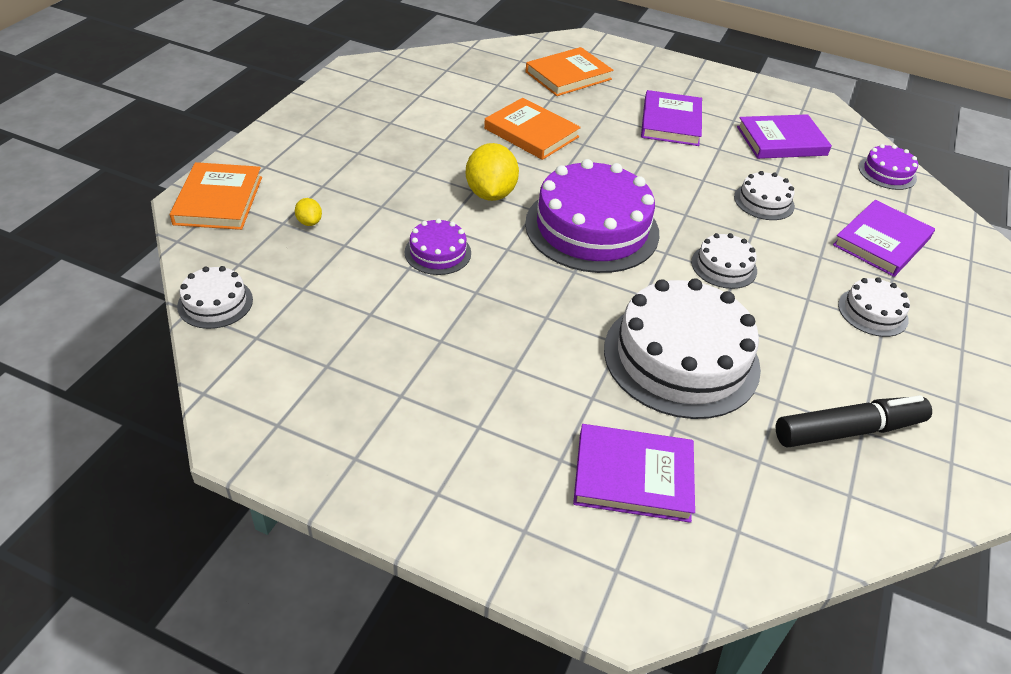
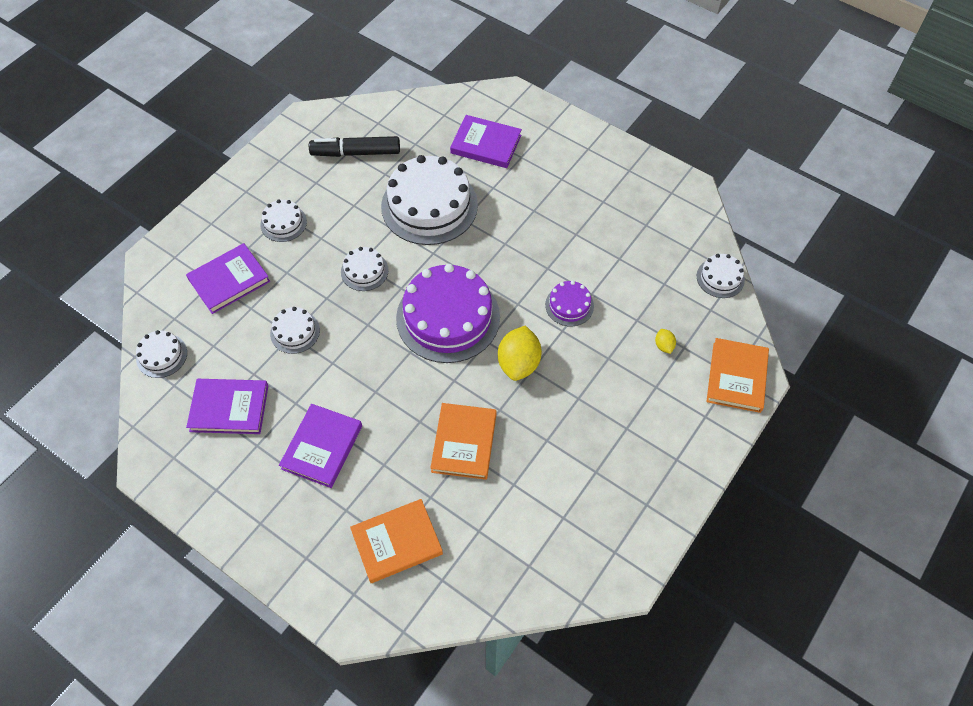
camera: 165 degrees left, 15 degrees up
(531, 133) = (464, 443): orange book -> orange book turned 45 degrees clockwise
(887, 173) = (162, 355): purple cake -> white cake

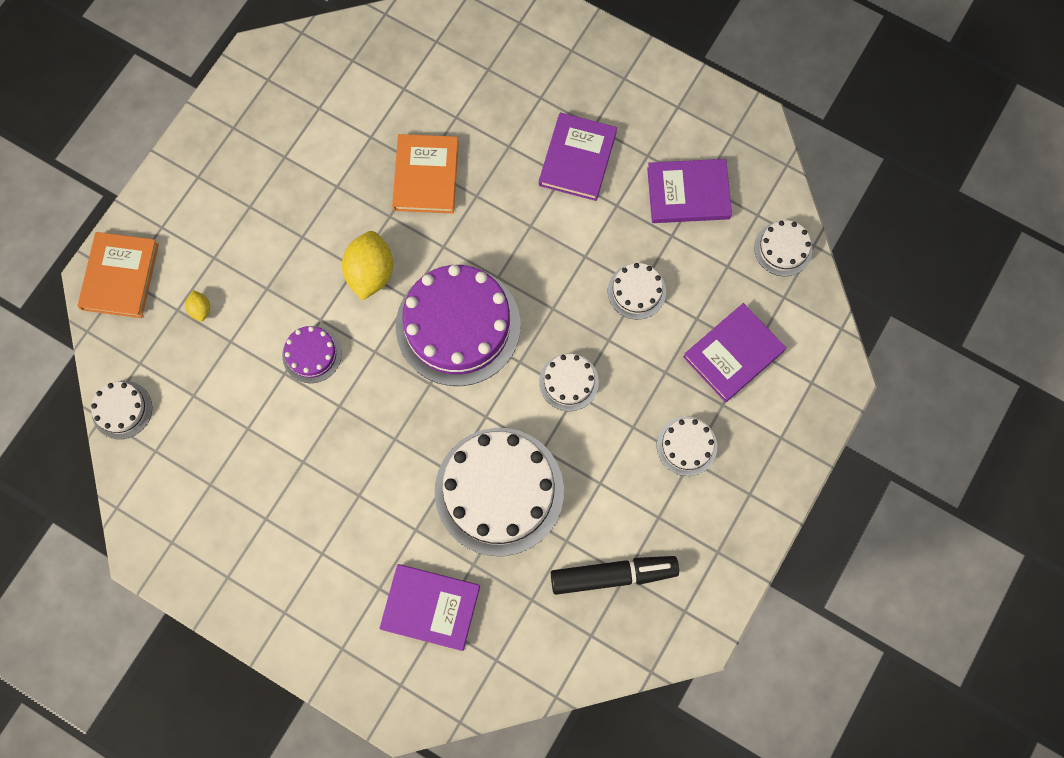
camera: 175 degrees right, 15 degrees up
(396, 542) = (484, 71): orange book -> none

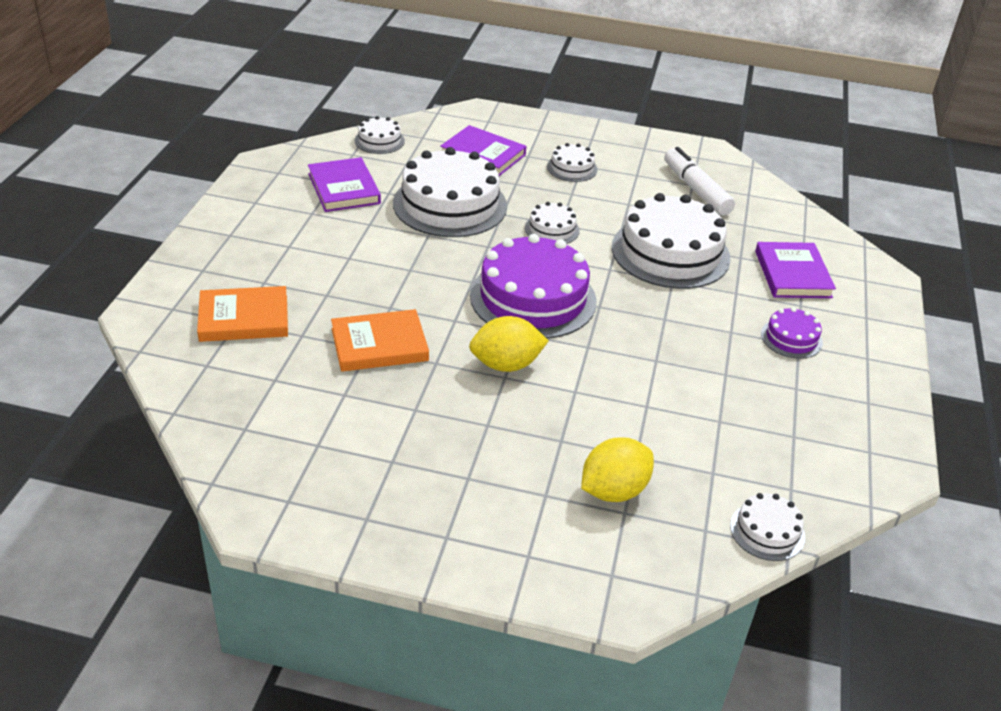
camera: 110 degrees left, 35 degrees down
(120, 277) = (611, 580): orange book -> orange book (244, 318)
(201, 309) = (613, 491): yellow lemon -> yellow lemon, size x2.13
(312, 354) = (615, 390): purple cake -> purple cake (791, 338)
(577, 159) = (328, 251): purple book -> none
(613, 575) = (696, 190): black marker -> white marker
(636, 291) = (450, 204): white cake -> white cake, size x2.12

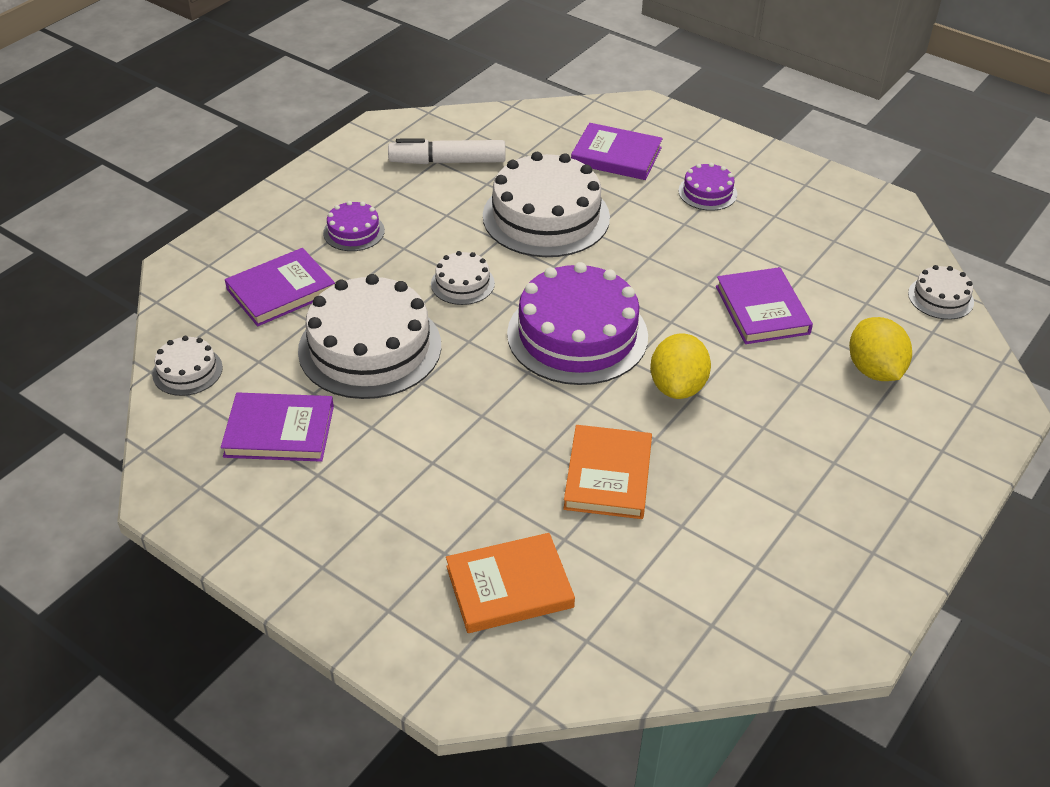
camera: 65 degrees left, 5 degrees up
(244, 318) = (509, 586): orange book -> orange book turned 60 degrees clockwise
(572, 168) = (354, 232): white cake -> purple cake
(646, 400) = (762, 310): none -> purple book

